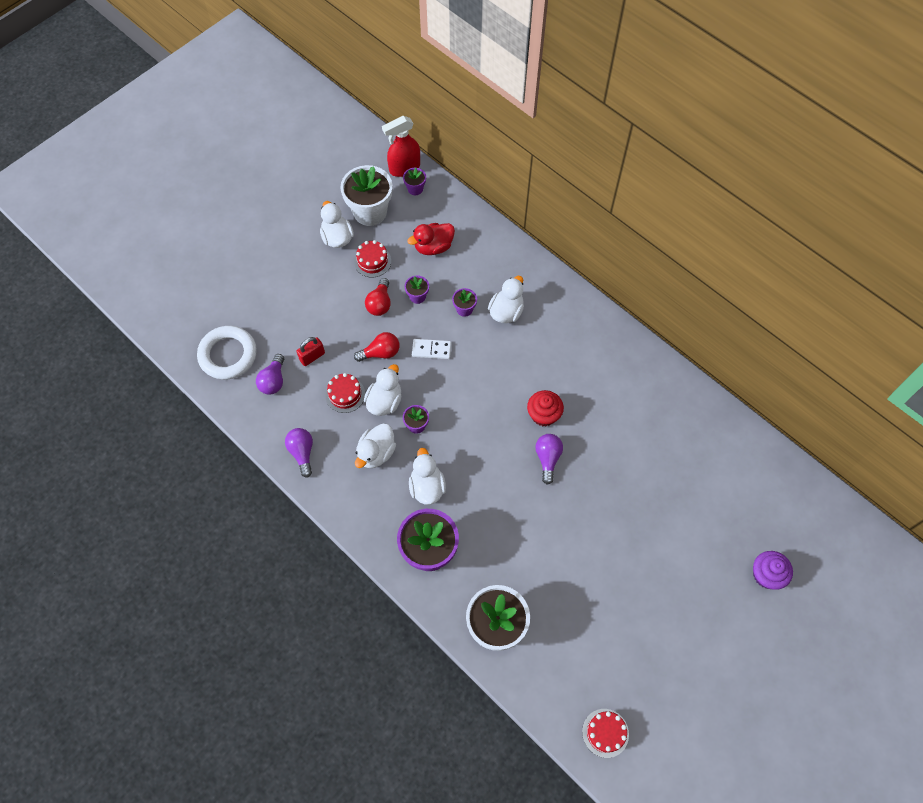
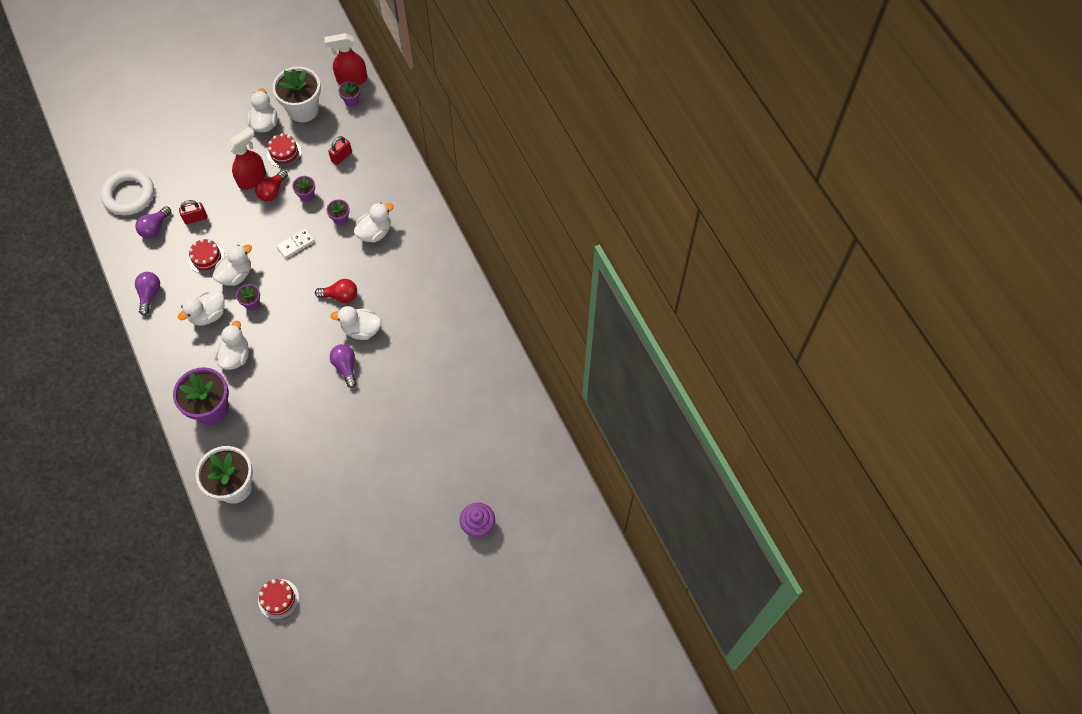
camera: 20 degrees right, 0 degrees up
(352, 297) = (252, 179): none -> red spray bottle
(381, 353) = (252, 233): red light bulb -> red light bulb (340, 296)
(431, 350) = (296, 244): white domino -> white domino turned 60 degrees counterclockwise
(433, 247) = (341, 157): red duck -> red padlock
(543, 415) = (361, 329): red cupcake -> white duck
(547, 458) = (345, 367): purple light bulb -> purple light bulb turned 45 degrees counterclockwise

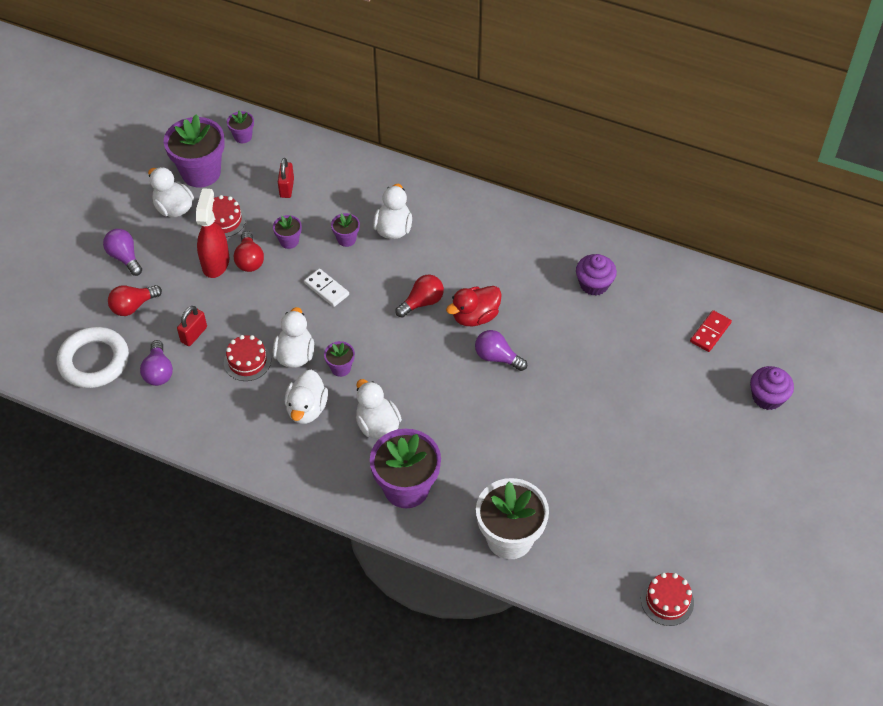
camera: 40 degrees left, 10 degrees down
(149, 294) = (222, 434): purple light bulb -> purple light bulb (125, 257)
(181, 174) = (133, 306): none -> red light bulb
(296, 244) = (326, 289): white domino -> white domino turned 60 degrees counterclockwise
(303, 109) = (201, 173): white flower pot -> purple flower pot
(351, 79) = (222, 119): red spray bottle -> none
(361, 329) = (475, 316): white duck -> red duck
(455, 363) = (594, 284): none -> purple cupcake
(491, 453) = (710, 332): none -> red domino

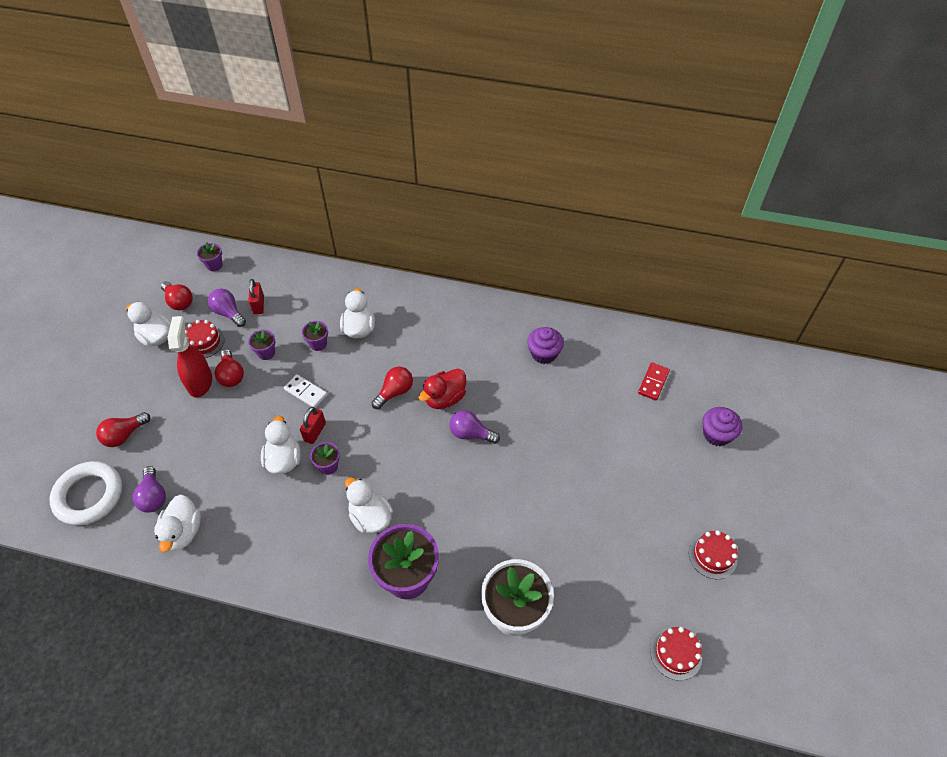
camera: 10 degrees left, 0 degrees up
(125, 257) = (113, 389): purple light bulb -> purple light bulb (228, 313)
(194, 334) = (185, 454): red padlock -> red padlock (315, 432)
(201, 173) = (179, 302): purple flower pot -> red light bulb
(247, 361) = (239, 473): red cake -> red cake (712, 556)
(307, 409) = (301, 512): white duck -> white duck (183, 532)

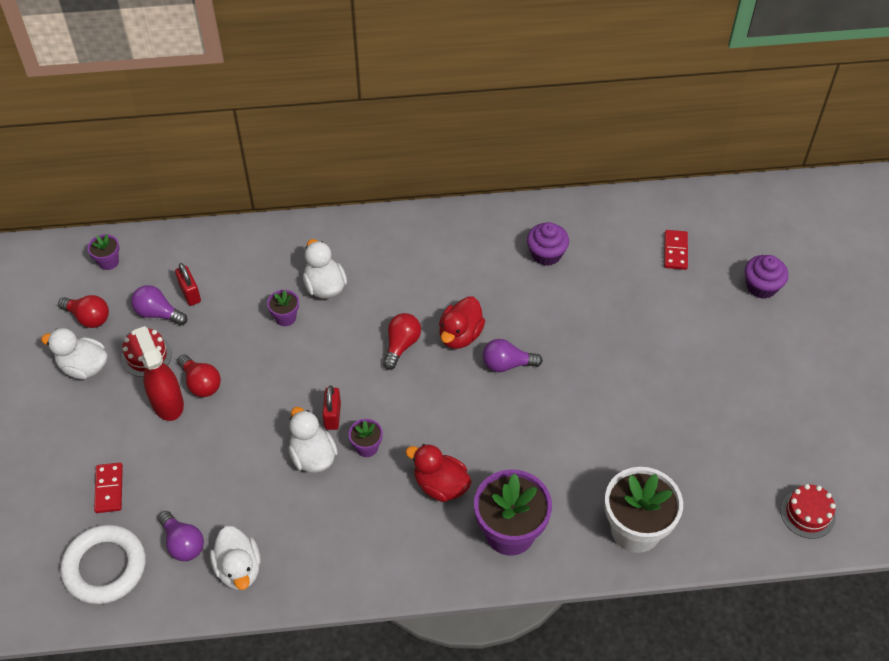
camera: 20 degrees left, 0 degrees up
(124, 435) = (109, 489): red light bulb -> red domino
(266, 353) = (229, 346): purple flower pot -> none
(305, 392) = (299, 376): white domino -> none
(370, 517) = (440, 485): white duck -> red duck
(712, 556) = (805, 409): red cake -> none

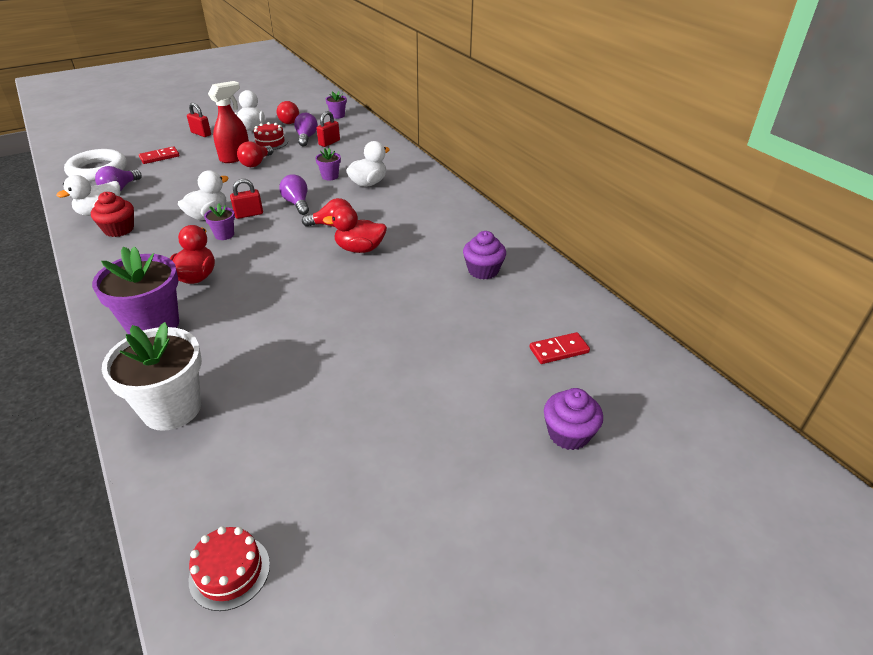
camera: 65 degrees right, 15 degrees down
(60, 429) = (201, 134): none -> red padlock
(295, 551) = (119, 229): none -> red cupcake
(507, 364) = (342, 279): purple light bulb -> purple light bulb (297, 203)

